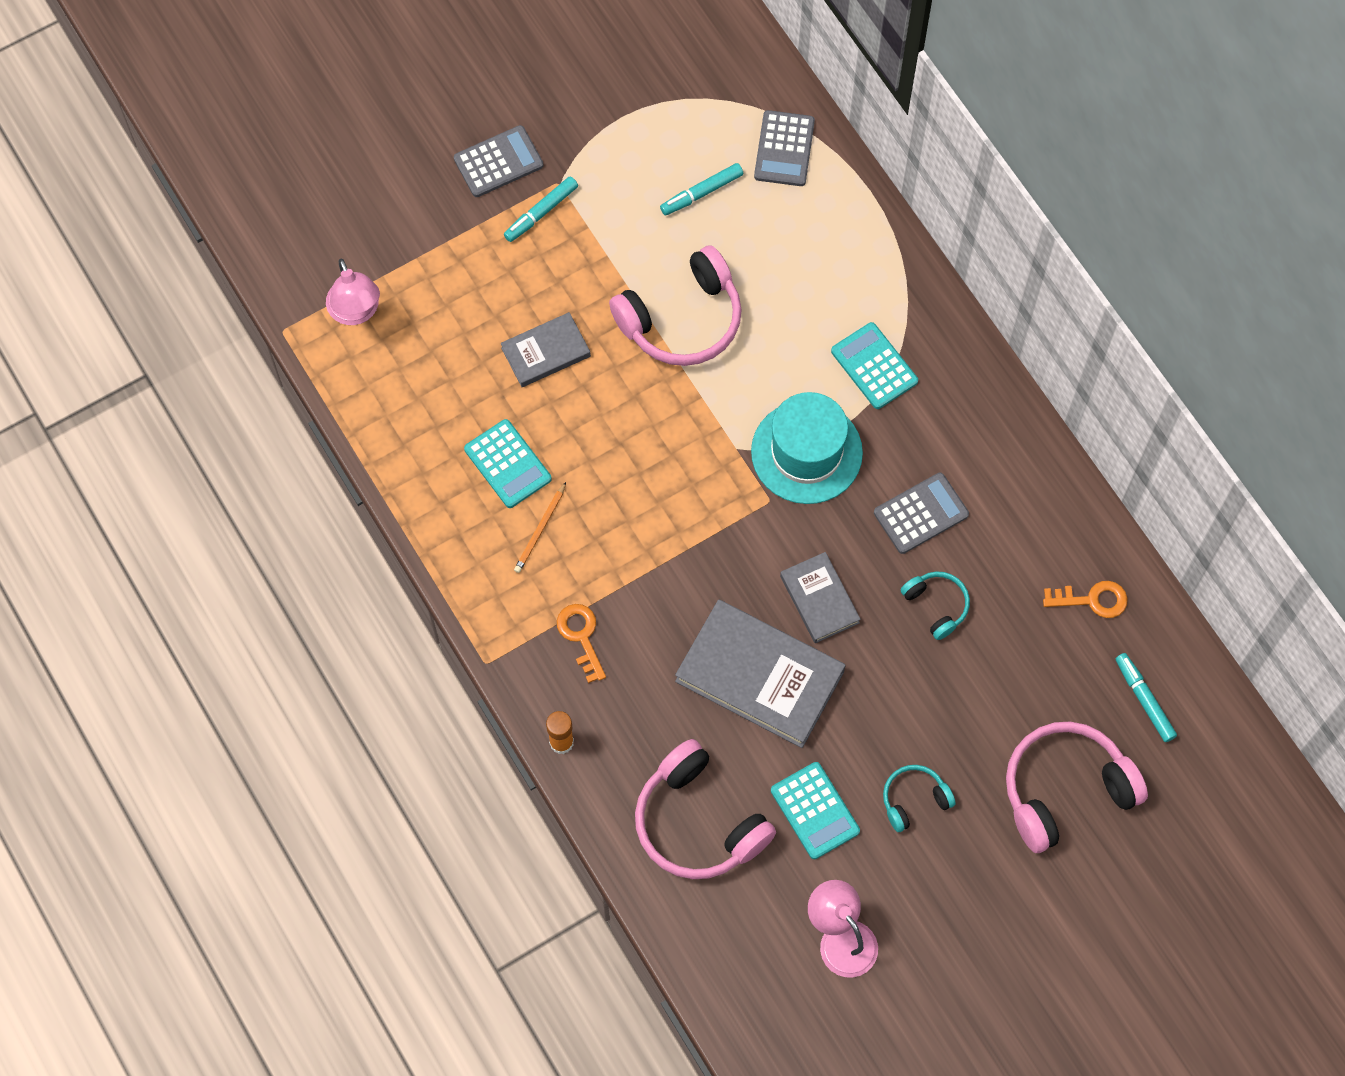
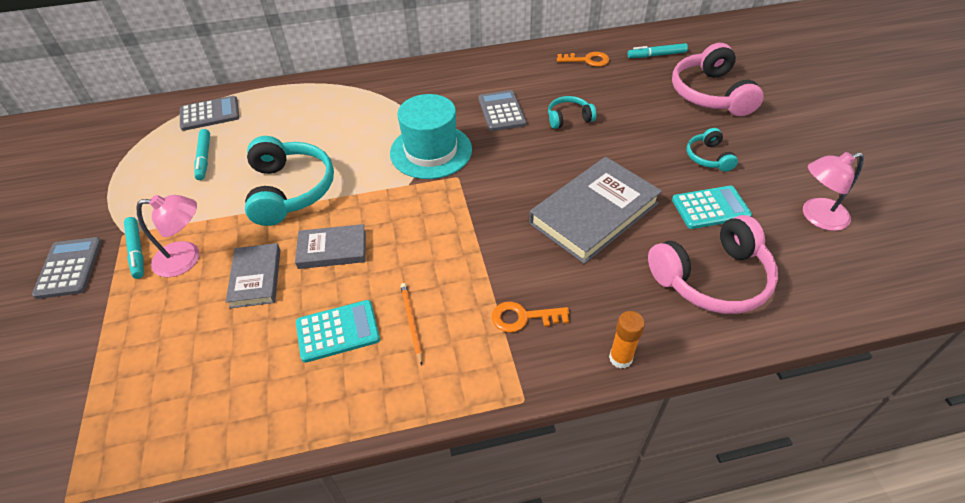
camera: 70 degrees left, 20 degrees down
(356, 312) = (104, 420): pink lamp -> pink lamp (186, 259)
(540, 530) = (411, 322): orange pencil -> orange pencil turned 150 degrees counterclockwise
(682, 320) = (290, 190): pink headphones -> turquoise headphones
(784, 149) = (210, 114): grey calculator -> grey calculator turned 45 degrees counterclockwise
(819, 599) = (544, 169): grey book -> grey book (332, 249)
(874, 366) = (389, 109): turquoise calculator -> none
(1092, 600) = (587, 60): orange key -> orange key turned 75 degrees clockwise

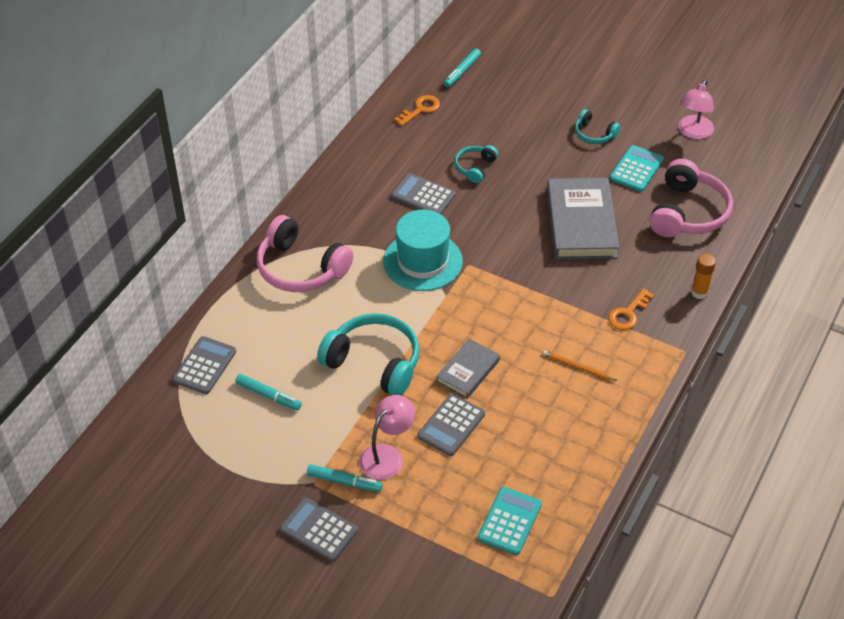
camera: 50 degrees left, 0 degrees up
(256, 278) = (451, 425): grey book -> grey calculator
(338, 331) = (547, 406): turquoise calculator -> turquoise calculator (509, 521)
(710, 94) = (537, 82): pink headphones -> pink headphones (300, 268)

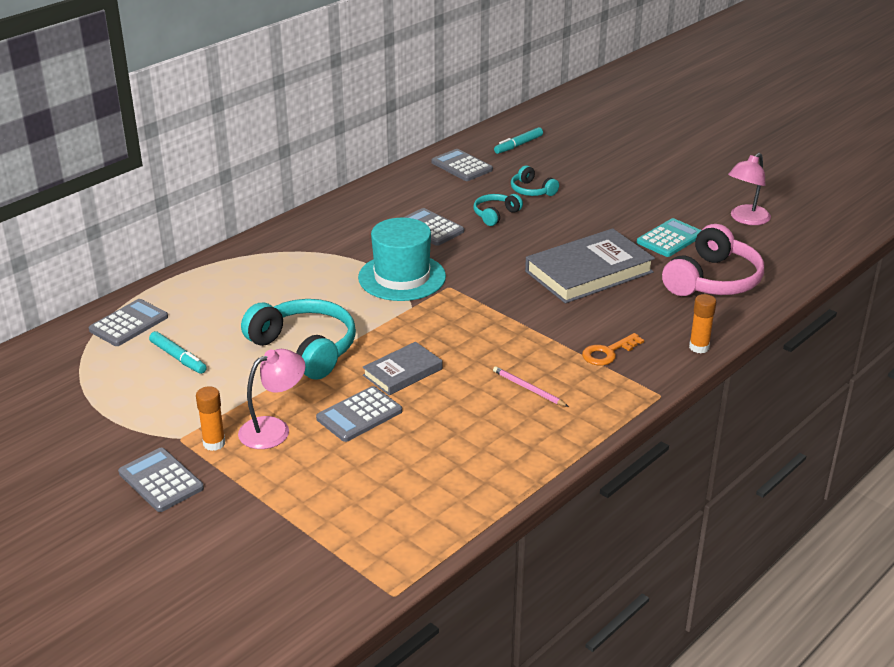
camera: 15 degrees right, 15 degrees down
(300, 268) = (272, 264): pink headphones -> none
(344, 482) = (214, 443): turquoise marker -> orange glue stick
(420, 109) = (461, 166): orange key -> grey calculator
(509, 521) = (380, 513): turquoise calculator -> none
(577, 367) = (528, 388): orange pencil -> pink pencil
(581, 223) = (589, 272): grey book -> grey book turned 45 degrees clockwise
(594, 134) = (635, 206): turquoise headphones -> turquoise headphones (532, 190)

